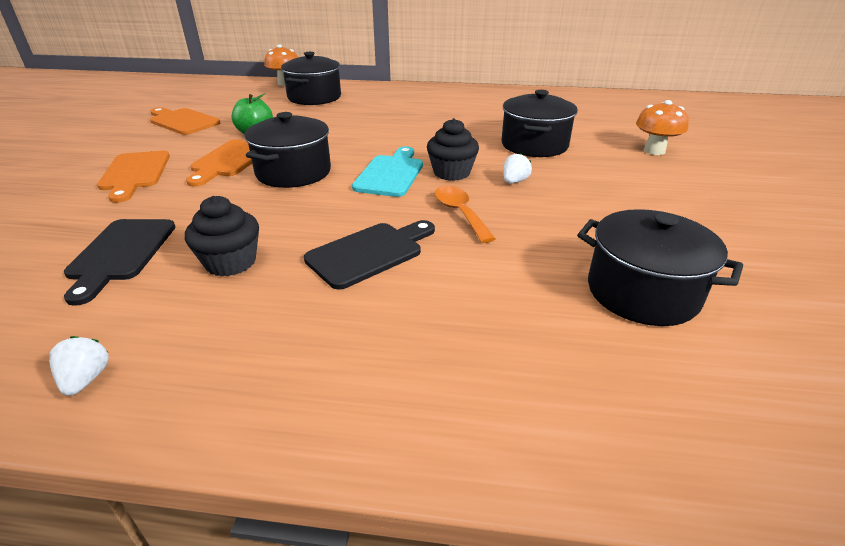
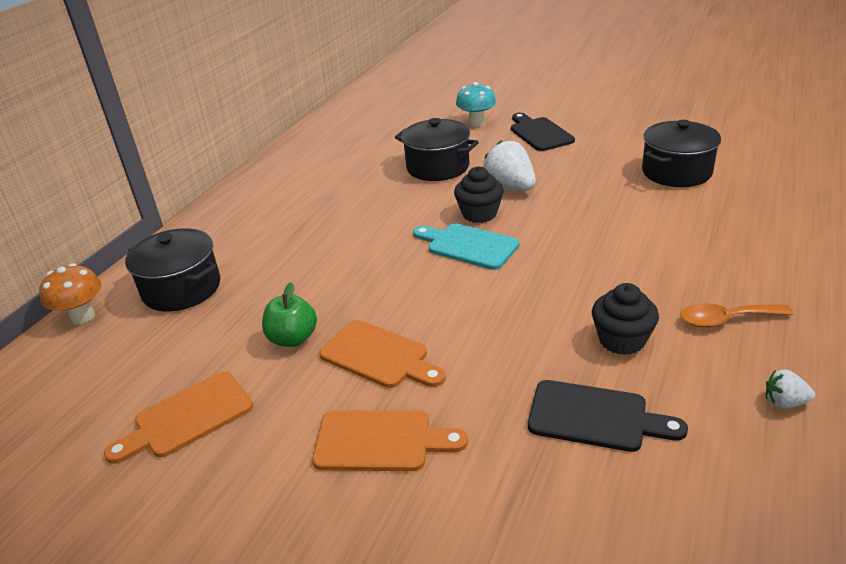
camera: 70 degrees left, 0 degrees up
(293, 172) = (438, 306): black pot -> none
(369, 253) = (616, 266): black cutting board -> black cutting board (539, 133)
(460, 213) = (559, 219): orange spoon -> orange spoon (725, 319)
(514, 181) = (509, 188): white strawberry -> white strawberry, size x1.96
(654, 151) = (476, 123): orange mushroom -> turquoise mushroom

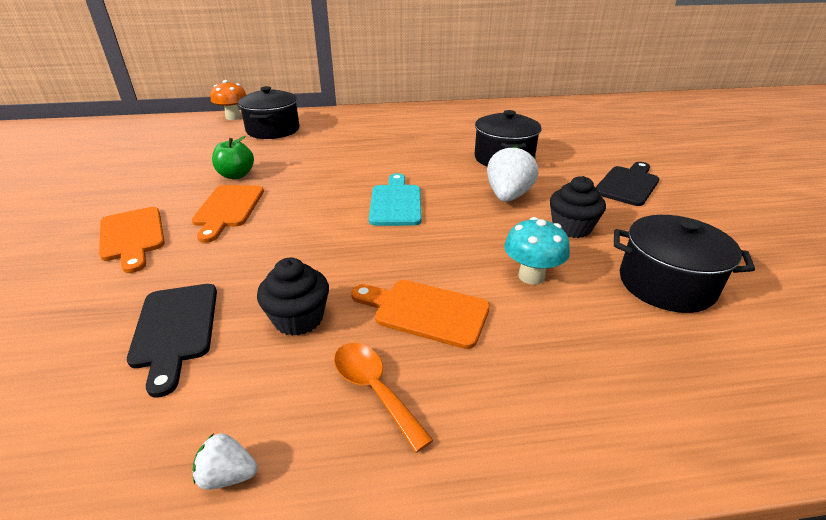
camera: 55 degrees right, 0 degrees up
(188, 417) = (149, 170): orange cutting board -> orange cutting board (425, 311)
(476, 123) = (601, 153): turquoise mushroom -> turquoise mushroom (531, 276)
(479, 214) = (449, 194): black cupcake -> black cupcake (571, 228)
(784, 402) = (228, 475): white strawberry -> white strawberry turned 60 degrees counterclockwise

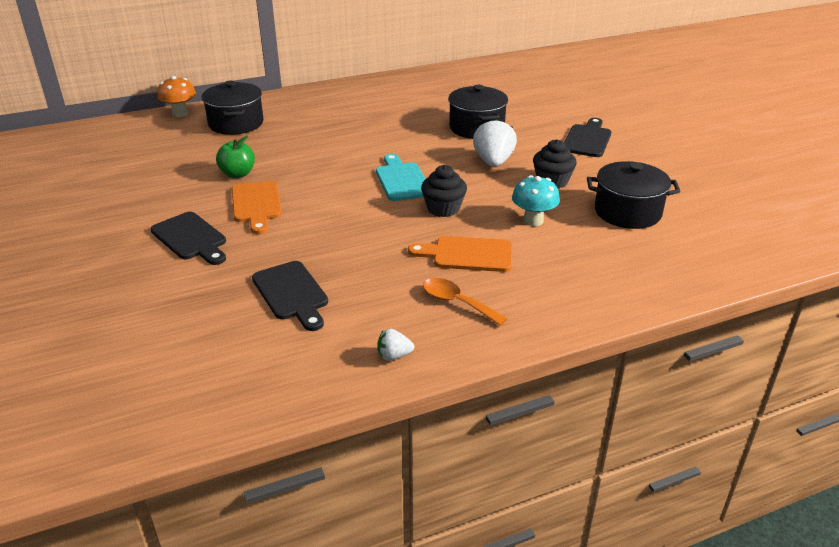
camera: 15 degrees left, 0 degrees up
(132, 236) = (191, 238): orange cutting board -> black cutting board
(298, 319) = (379, 273): black cupcake -> black cupcake (443, 208)

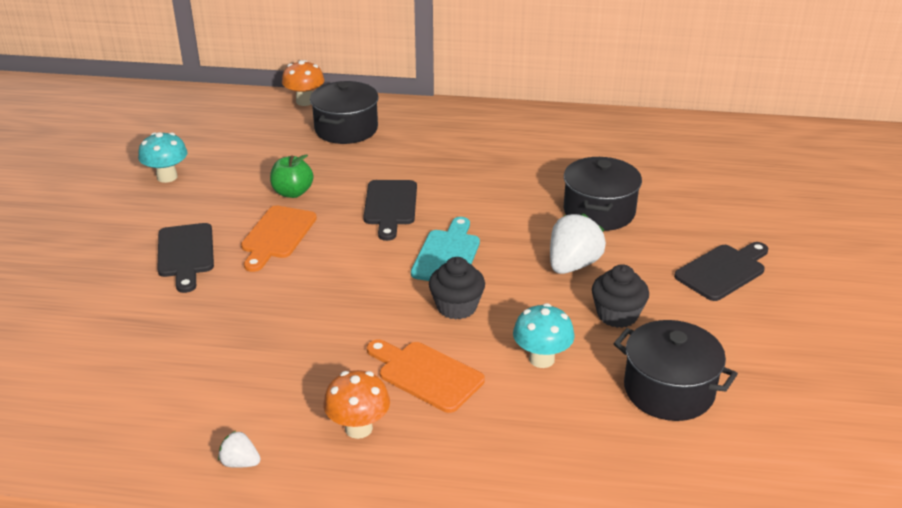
camera: 30 degrees right, 0 degrees up
(112, 192) = (167, 177): none -> turquoise mushroom
(291, 293) = (215, 351): black cutting board -> black cutting board (390, 206)
(457, 302) = (358, 428): orange spoon -> orange mushroom

